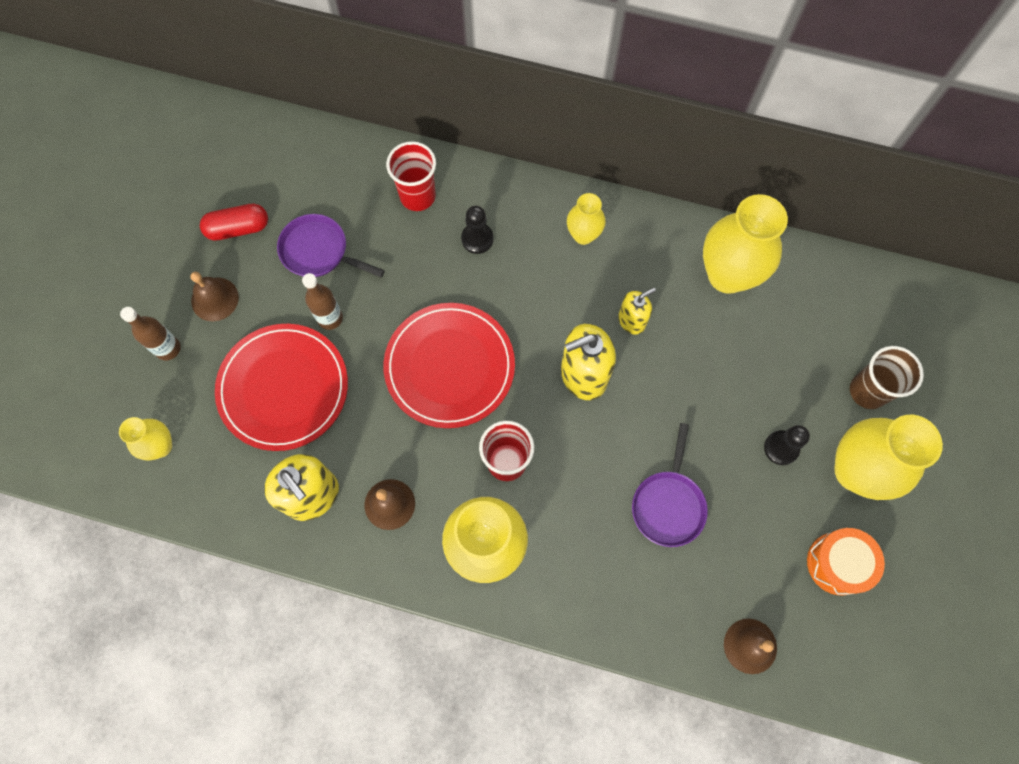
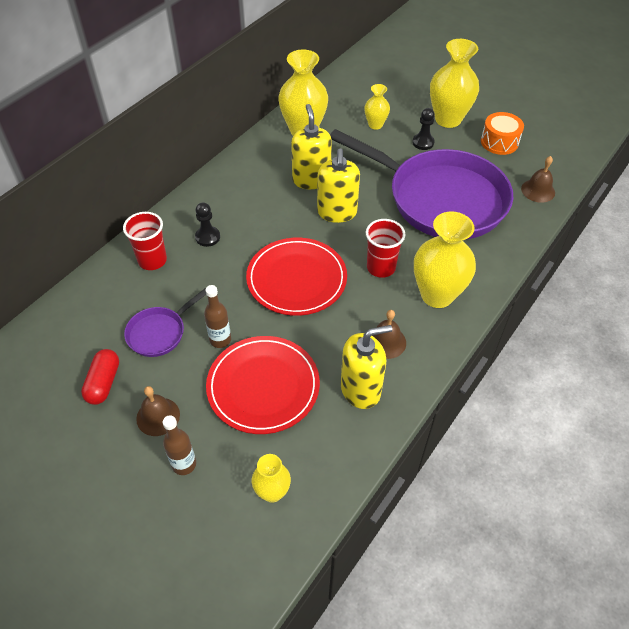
camera: 70 degrees left, 20 degrees down
(583, 235) = (238, 184): yellow vase -> yellow vase (375, 125)
(632, 321) = (311, 179): yellow soap dispenser -> yellow soap dispenser, size x1.73
(668, 504) = (439, 199): purple pan -> purple pan, size x2.37
(868, 391) = (403, 101): brown cup -> none

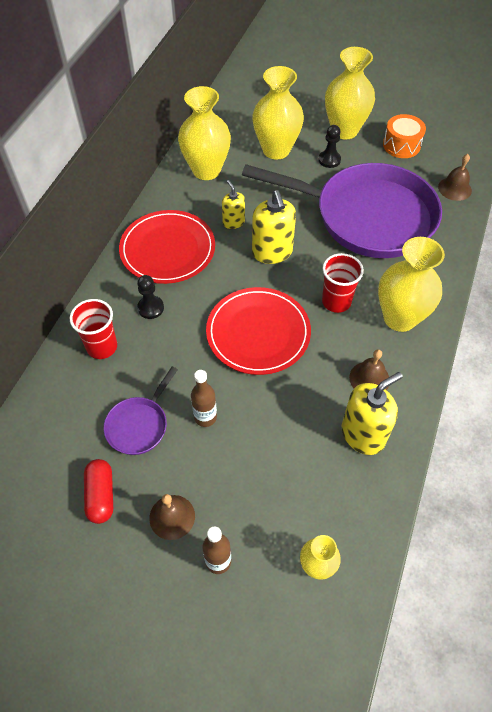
camera: 15 degrees left, 5 degrees up
(263, 386) = (267, 456): red plate -> red plate (167, 249)
(311, 179) = (233, 222): yellow soap dispenser -> yellow soap dispenser, size x0.58
(375, 125) = (276, 150): yellow vase -> yellow vase, size x1.89

